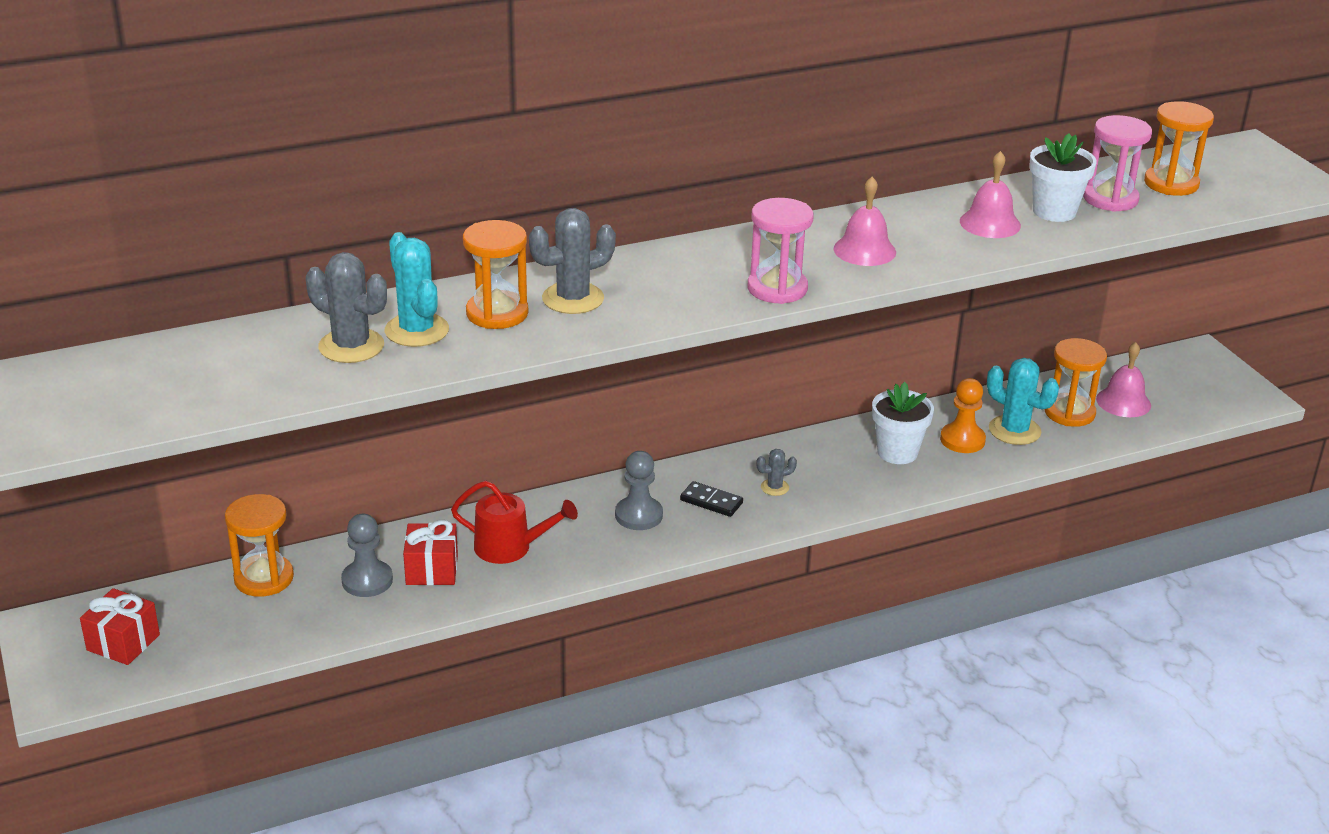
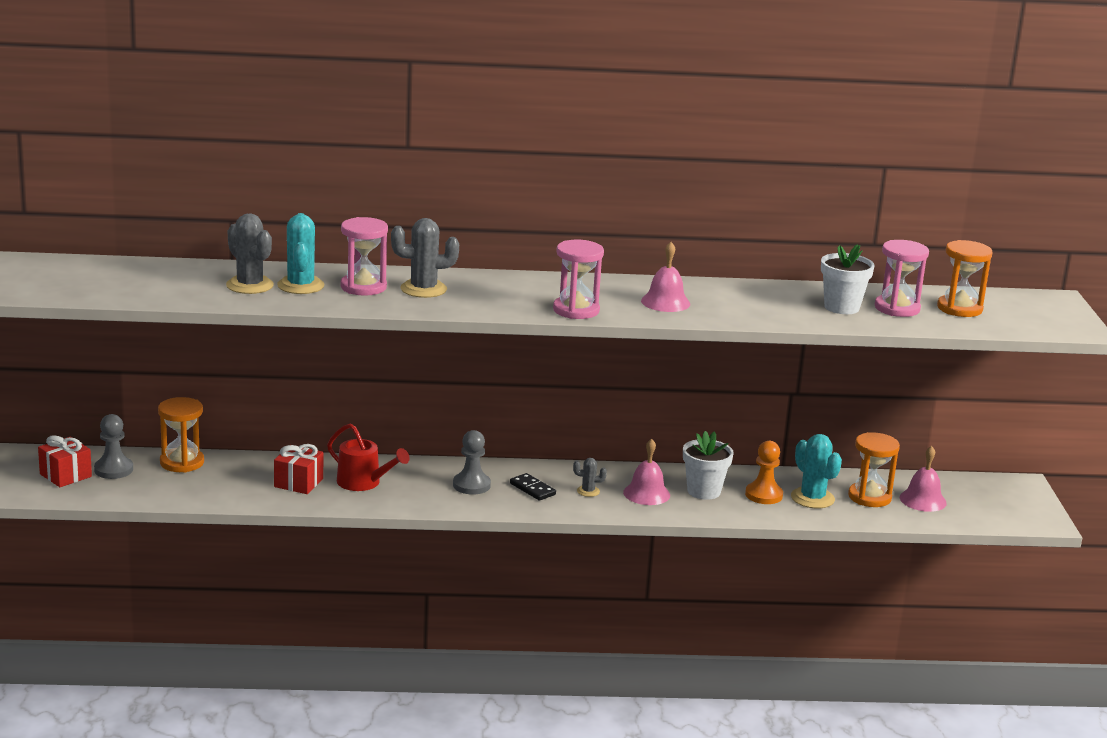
camera: 20 degrees right, 10 degrees down
(367, 580) = (249, 479): grey pawn -> grey pawn (113, 470)
(497, 313) = (363, 287): orange hourglass -> pink hourglass
(990, 223) = (781, 305): pink bell -> pink bell (646, 493)

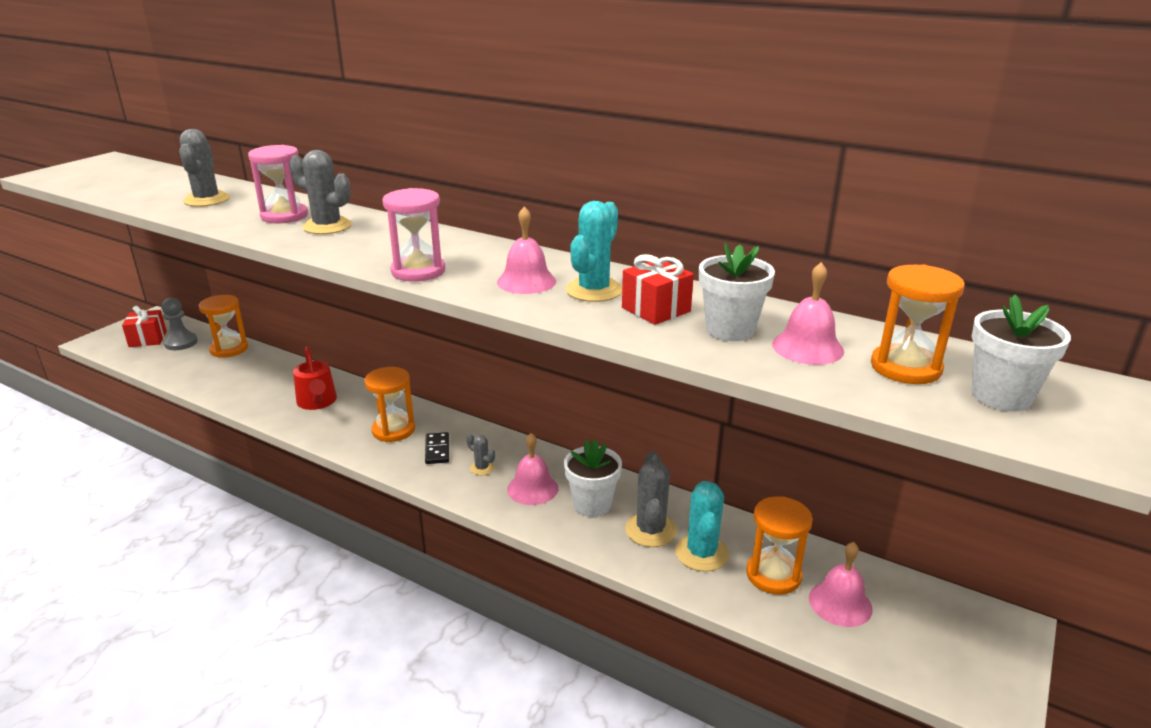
camera: 35 degrees right, 5 degrees up
(298, 483) = (273, 388): red gift -> red gift (656, 310)
(300, 286) = (241, 206): turquoise cactus -> turquoise cactus (594, 290)
(471, 485) = (393, 430): grey pawn -> orange hourglass
(763, 495) = (650, 530): orange pawn -> grey cactus
(897, 308) = (807, 347): pink hourglass -> pink bell
(1019, 313) = (1001, 396): none -> white flower pot

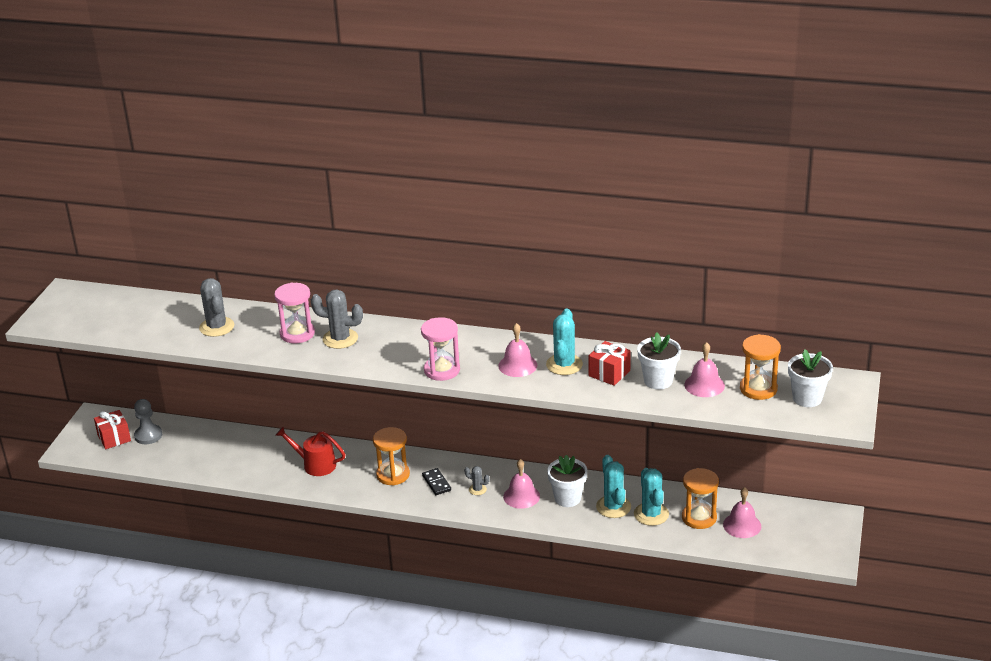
camera: 15 degrees left, 5 degrees up
(229, 349) = (197, 433): orange hourglass -> none
(317, 402) = (315, 465): red watering can -> red watering can turned 150 degrees clockwise
(650, 530) = (613, 507): grey cactus -> turquoise cactus

